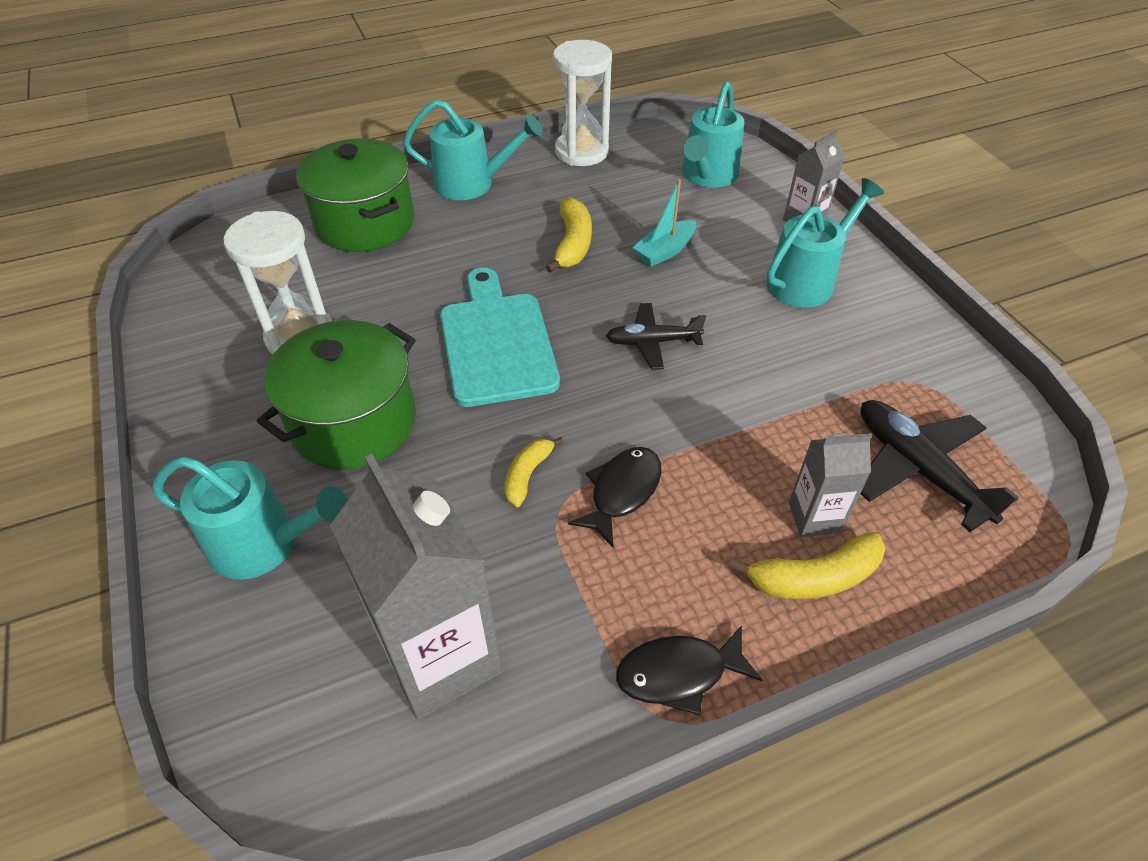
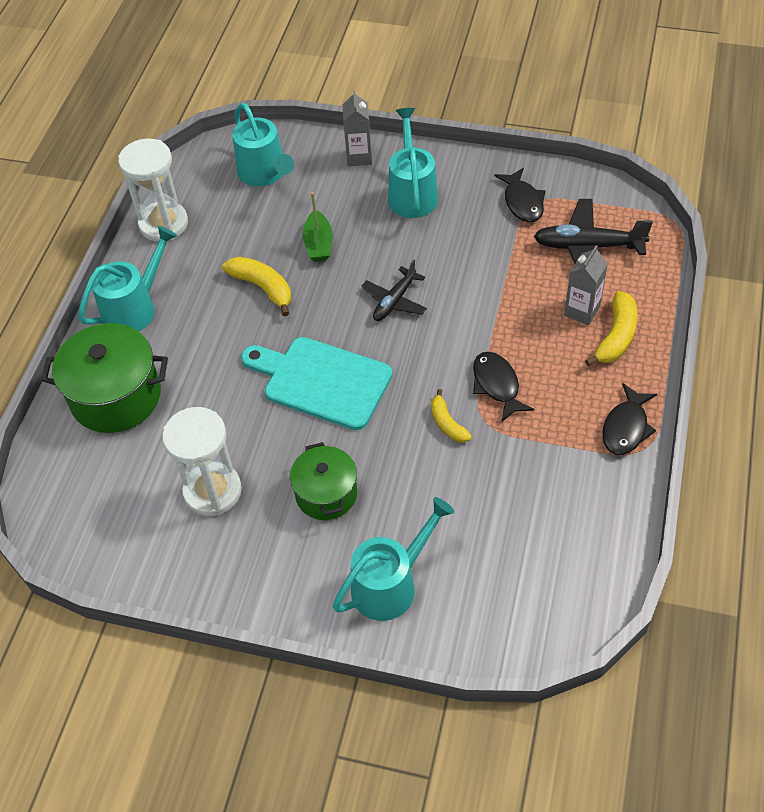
camera: 50 degrees left, 5 degrees up
(354, 422) = (326, 494): green pot -> green pot, size x0.63
(441, 658) = (540, 528): grey carton -> none
(665, 251) = (318, 244): turquoise boat -> green boat
(906, 372) = (522, 202): none -> black fish

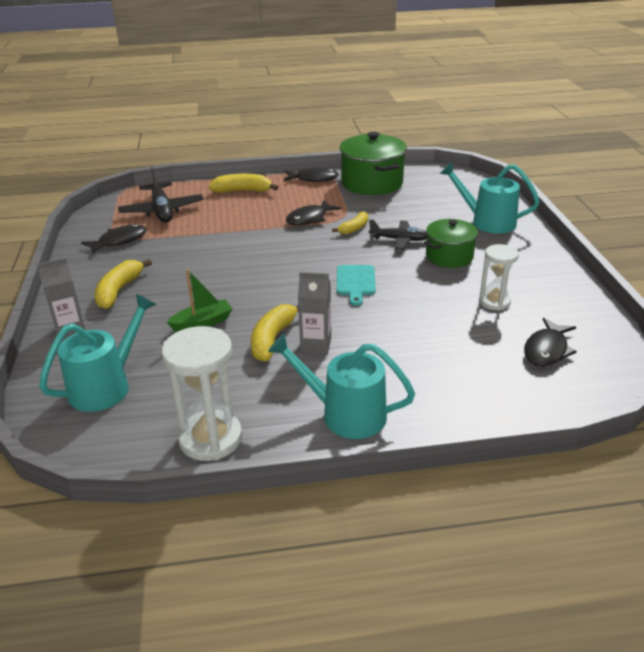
camera: 115 degrees left, 20 degrees down
(112, 492) = (547, 350): none -> black fish
(116, 396) = (457, 385): green pot -> green pot (372, 183)
(212, 491) = (494, 302): white hourglass -> white hourglass, size x0.63
(321, 381) = (355, 282): turquoise cutting board -> turquoise cutting board, size x0.55
(394, 301) = (253, 271): black plane -> black plane (399, 240)
(412, 193) = (119, 291): turquoise watering can -> yellow banana
(582, 311) = (226, 203): grey carton -> grey carton (316, 345)

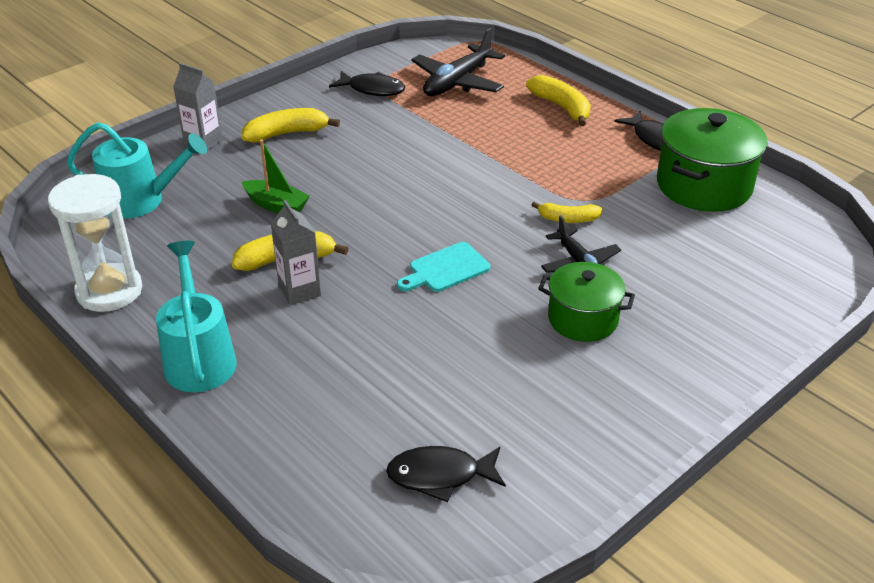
camera: 55 degrees right, 5 degrees up
(309, 218) = (552, 178): black fish -> none
(487, 222) = (718, 320): turquoise watering can -> none
(494, 302) = (510, 394): white hourglass -> none

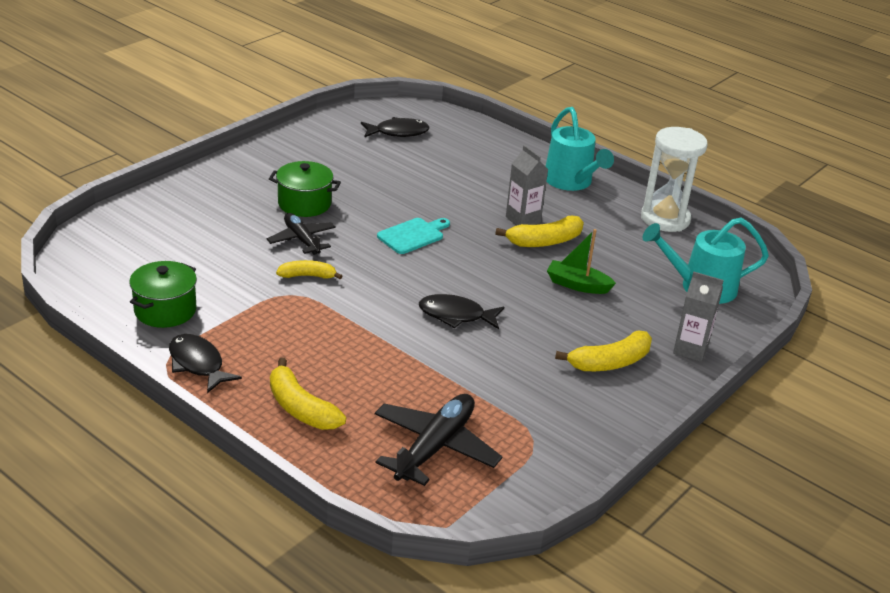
camera: 170 degrees right, 5 degrees down
(372, 89) = (540, 431): black fish -> black fish (456, 315)
(704, 185) = (165, 310): green pot -> green pot, size x0.63

